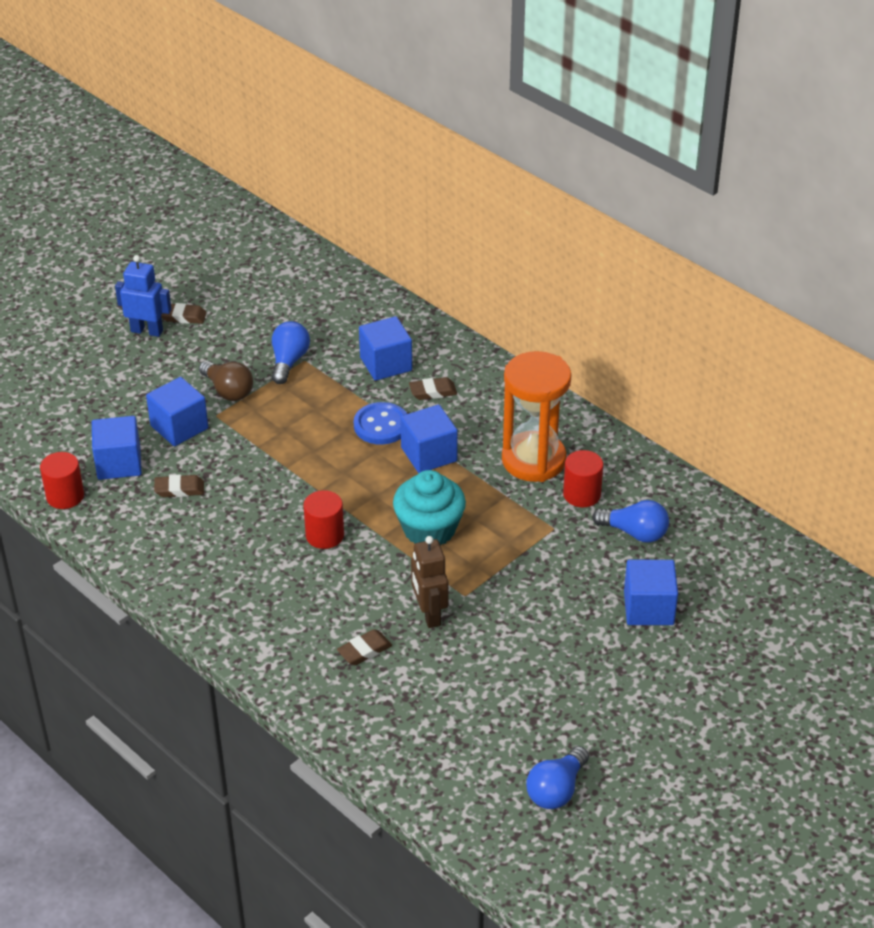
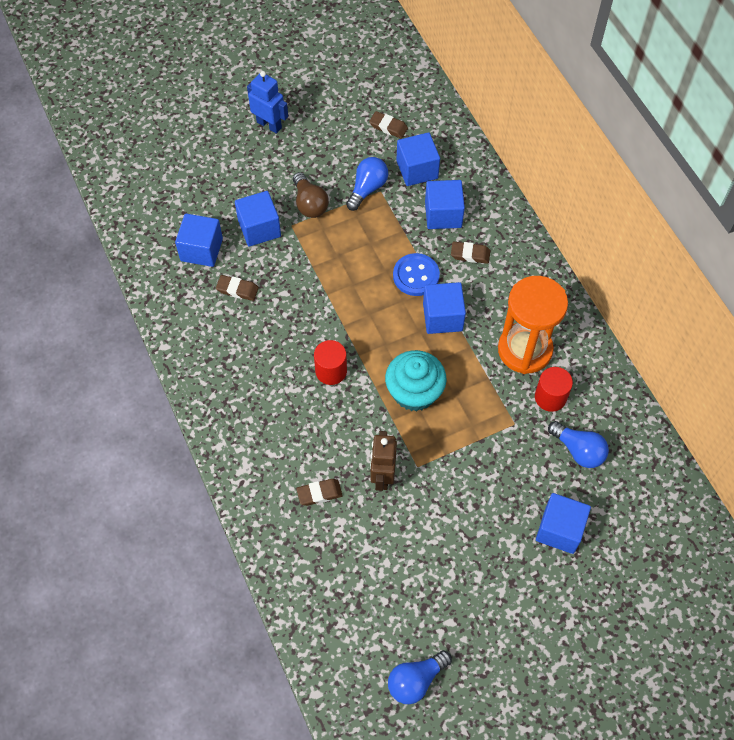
camera: 20 degrees right, 20 degrees up
(65, 496) = (151, 269): red cylinder -> none
(183, 317) = (302, 119): brown eraser -> brown eraser (388, 127)
(337, 331) = (417, 170): none -> blue cube

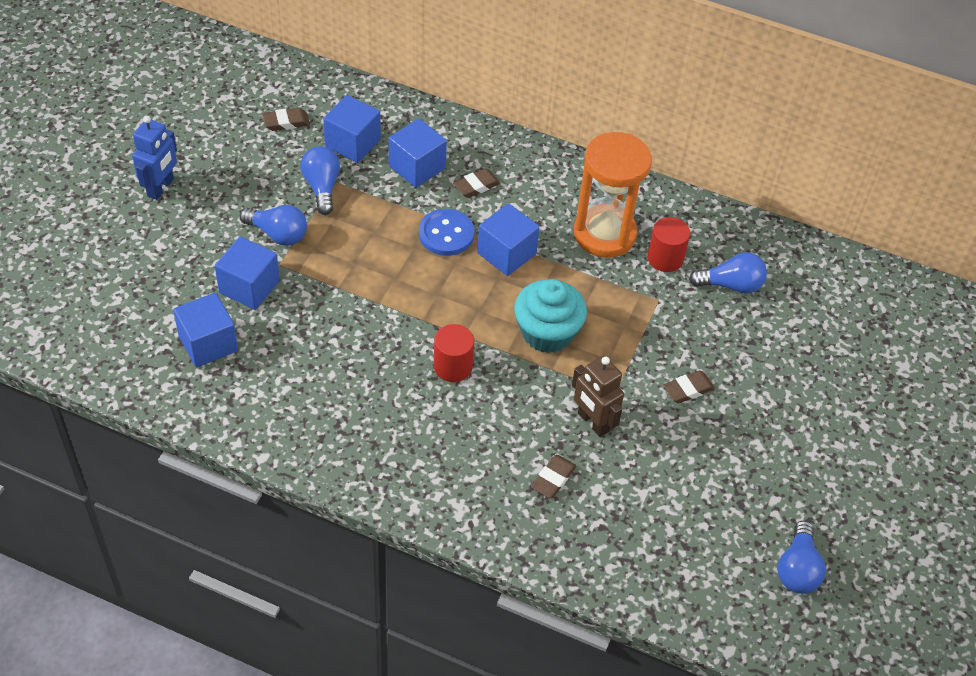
camera: 45 degrees left, 10 degrees down
(237, 289) = (285, 356): brown eraser -> brown eraser (688, 389)
(269, 125) = (161, 188): blue robot -> blue robot turned 120 degrees clockwise
(309, 204) = (278, 234): brown light bulb -> blue light bulb
(559, 530) = (781, 358): blue cube -> none

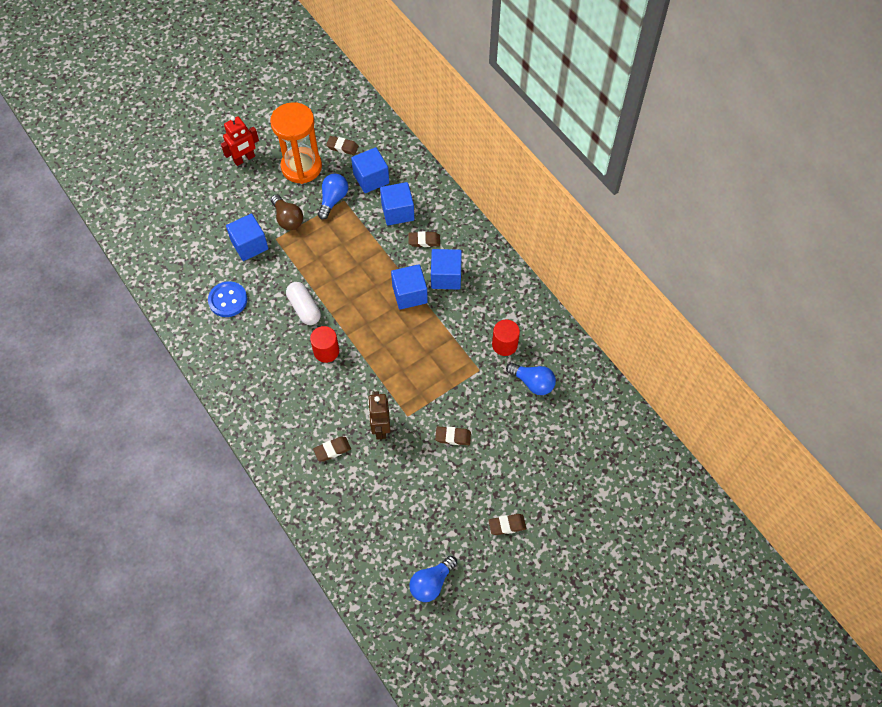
camera: 35 degrees right, 10 degrees up
(161, 188) = (244, 159): blue robot -> red robot
(208, 343) = (204, 269): blue cube -> blue cube (446, 277)
(278, 234) = (288, 219): blue light bulb -> brown light bulb
(384, 329) = (304, 308): none -> white capsule
(446, 234) = (383, 264): blue button -> blue button (228, 300)
(547, 332) = (396, 357): turquoise cupcake -> none
(604, 234) = (479, 310): orange hourglass -> orange hourglass (301, 167)
(829, 456) = (507, 525): none -> brown eraser

